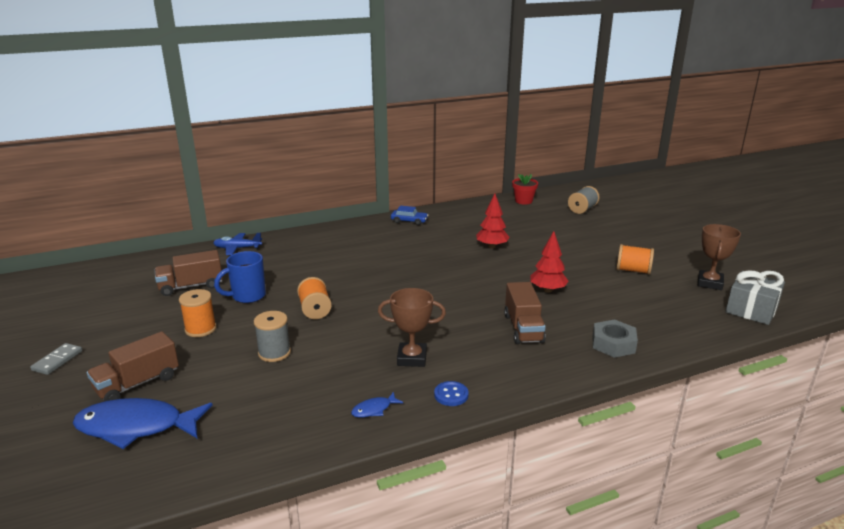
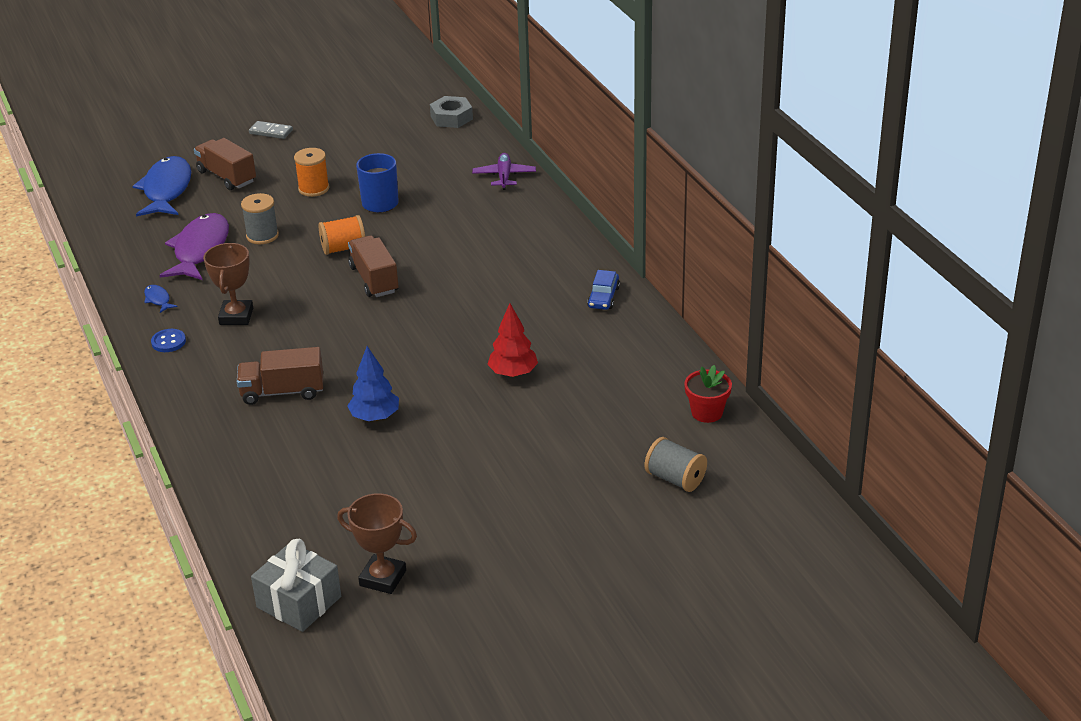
camera: 90 degrees right, 10 degrees up
(191, 286) = (405, 166): brown truck -> brown truck (374, 279)
(237, 248) = (504, 176): blue plane -> purple plane
(284, 389) = (200, 249): none -> purple fish
(548, 290) = (375, 417): red tree -> blue tree
(613, 344) = (236, 458): grey nut -> grey nut (451, 118)
(633, 270) = (429, 504): orange spool -> none

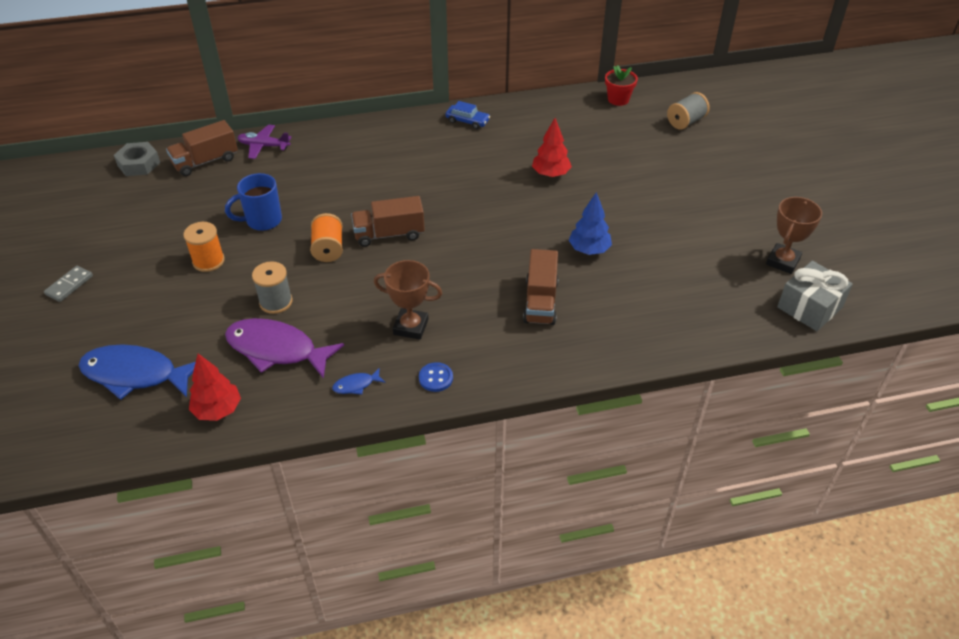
camera: 80 degrees left, 10 degrees up
(127, 237) = (218, 410): none -> red tree
(227, 177) = (141, 323): brown truck -> brown truck (205, 161)

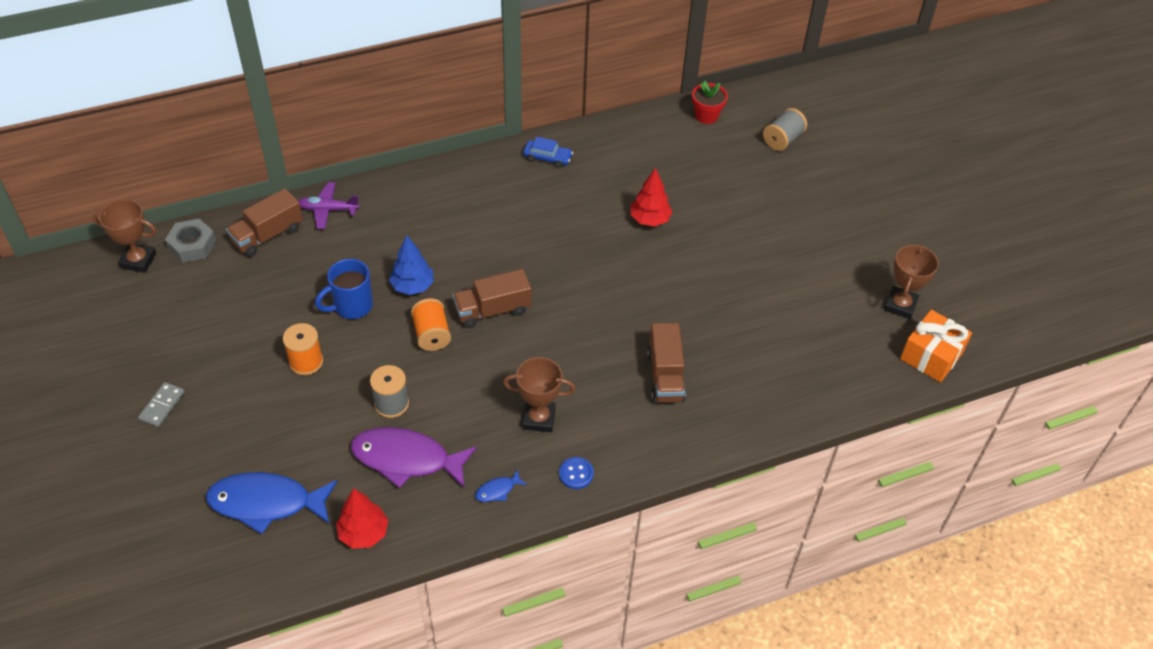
camera: 10 degrees left, 5 degrees up
(89, 172) = (138, 260): none -> brown trophy
(589, 250) = (704, 310): blue tree -> blue tree (413, 286)
(809, 307) = (931, 356): grey gift -> orange gift

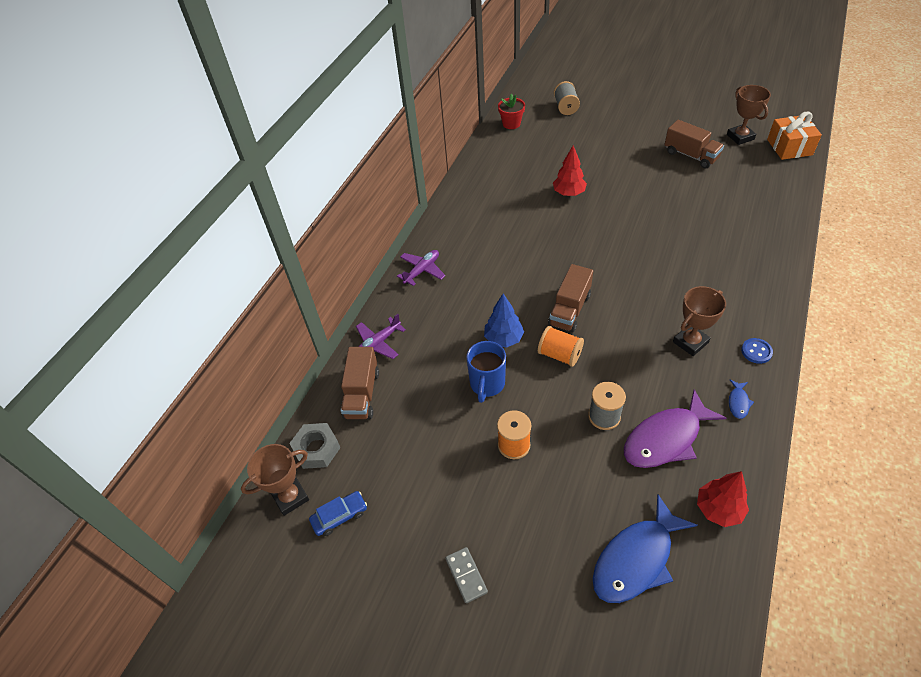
camera: 40 degrees left, 0 degrees up
(437, 182) = (422, 270): none -> purple plane
(547, 158) = (464, 206): blue car -> blue car (340, 516)
(665, 376) = (707, 260): brown truck -> brown truck (691, 155)

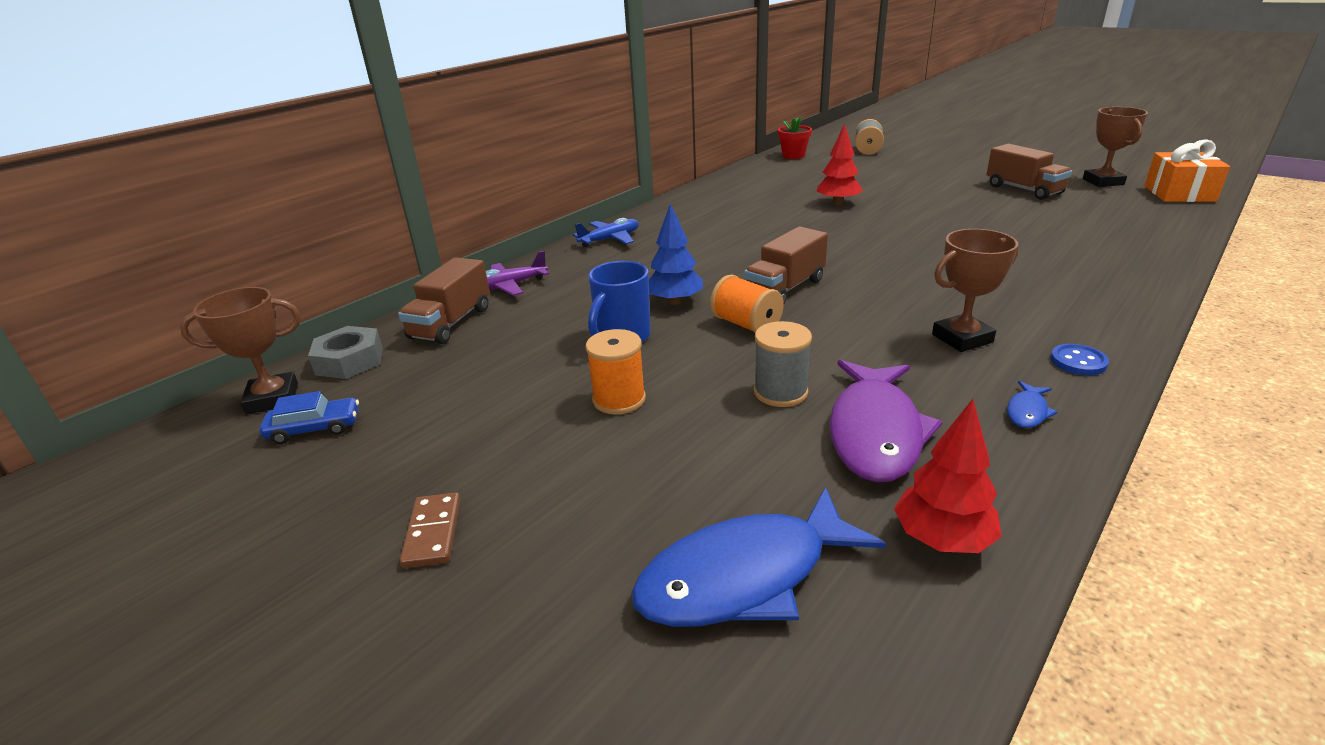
camera: 15 degrees right, 20 degrees down
(422, 270) = (610, 239): purple plane -> blue plane
(466, 575) = (433, 532): grey domino -> brown domino
(666, 438) = (875, 432): purple fish -> purple fish turned 60 degrees counterclockwise

